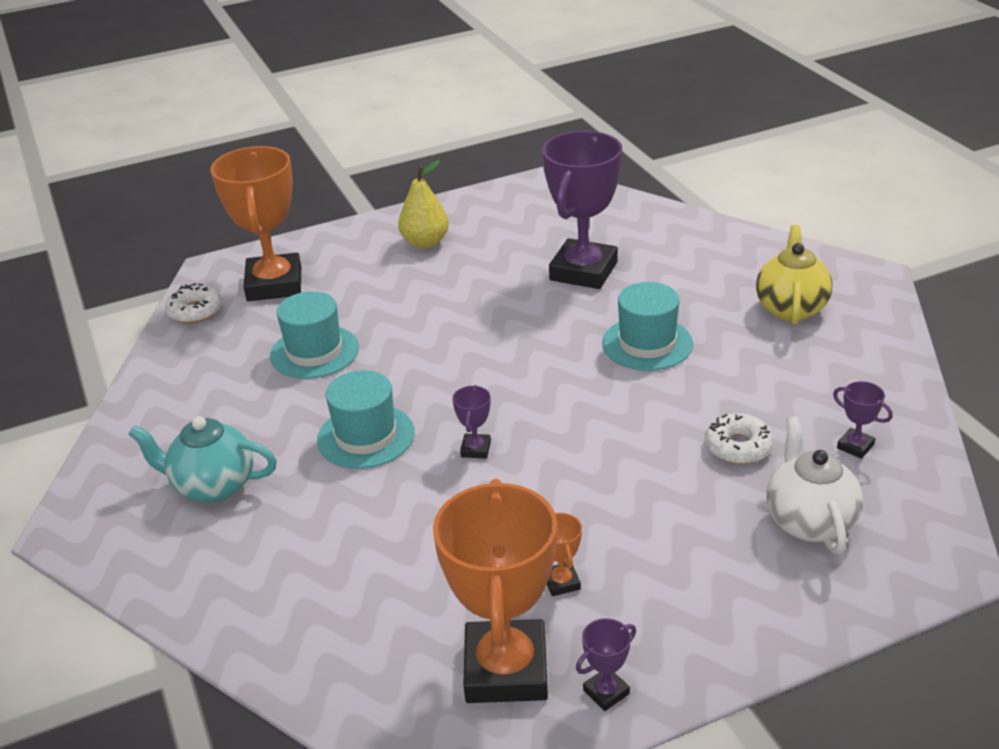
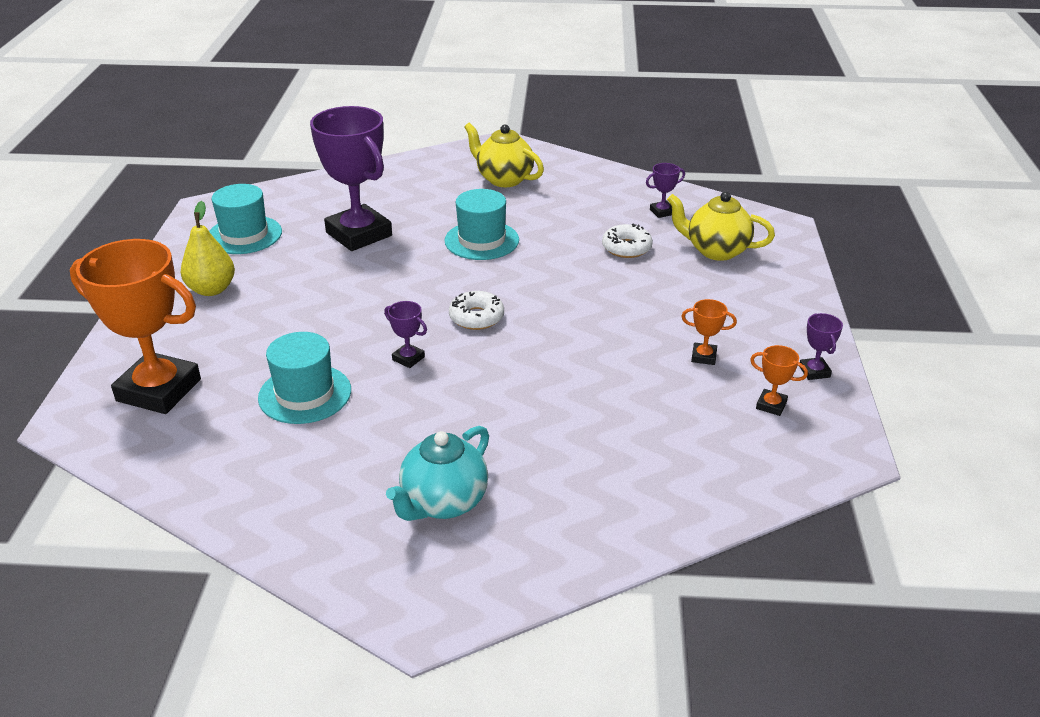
camera: 65 degrees left, 0 degrees up
(195, 311) = (136, 453): white donut -> white donut (476, 317)
(366, 436) = (459, 397): turquoise hat -> turquoise hat (244, 235)
(475, 449) = (529, 349): purple trophy -> purple trophy (408, 358)
(506, 669) = (771, 405): orange trophy -> orange trophy, size x0.41
(809, 521) = (716, 251): white teapot -> yellow teapot

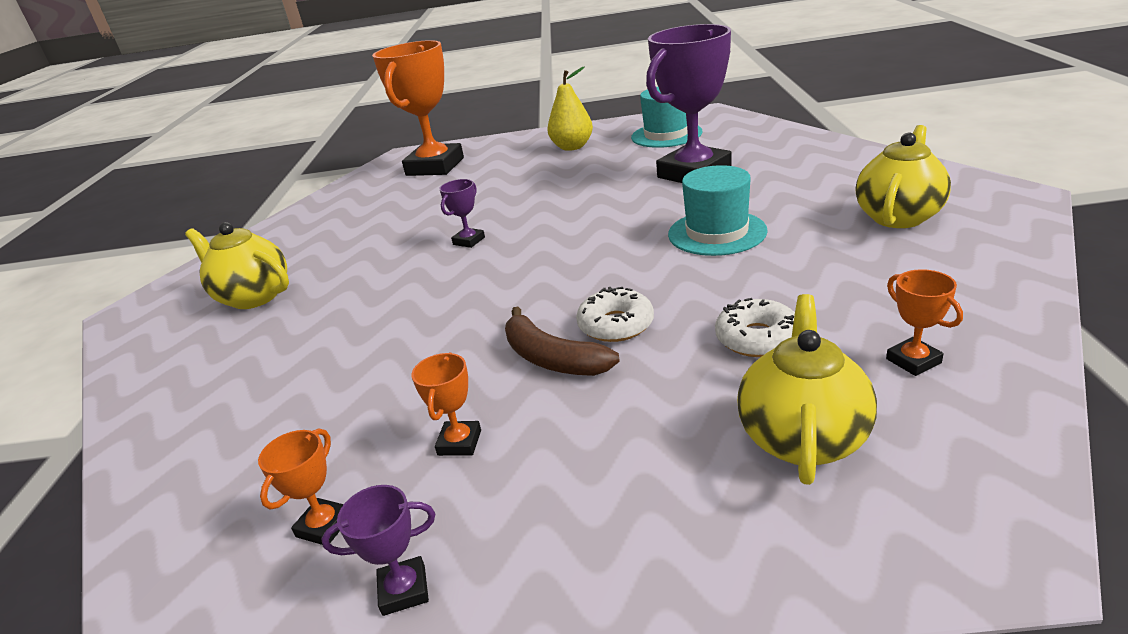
camera: 90 degrees right, 5 degrees down
(305, 394) = (421, 212): turquoise hat -> none
(443, 503) = (254, 297): turquoise teapot -> yellow teapot
(476, 317) = (544, 260): white donut -> white donut (616, 325)
(624, 319) = (552, 359): none -> brown banana
(662, 212) = (913, 361): purple trophy -> orange trophy

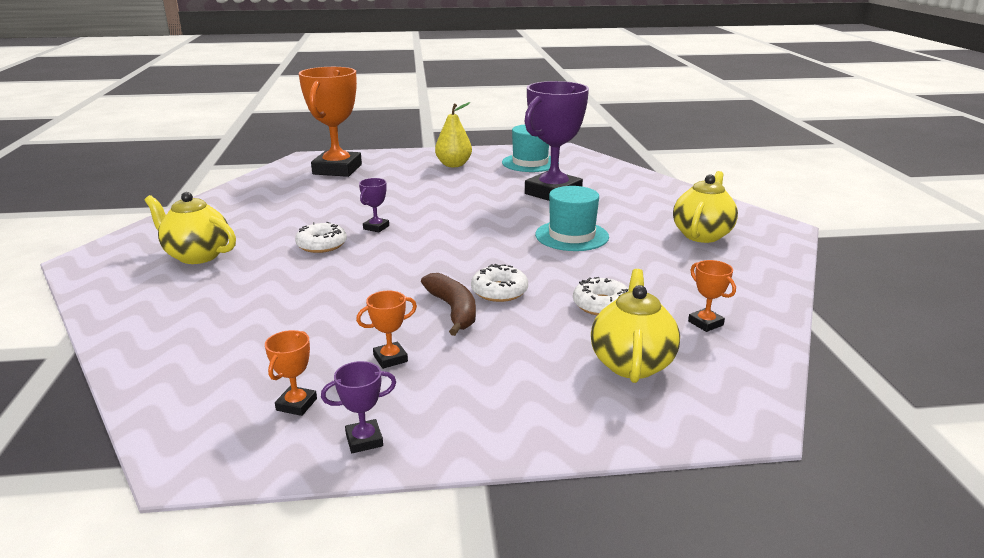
camera: 10 degrees left, 5 degrees down
(400, 271) = (321, 245): none -> white donut
(459, 442) = (390, 358): orange trophy -> orange trophy turned 60 degrees clockwise
(552, 359) = (453, 310): brown banana -> brown banana turned 150 degrees counterclockwise

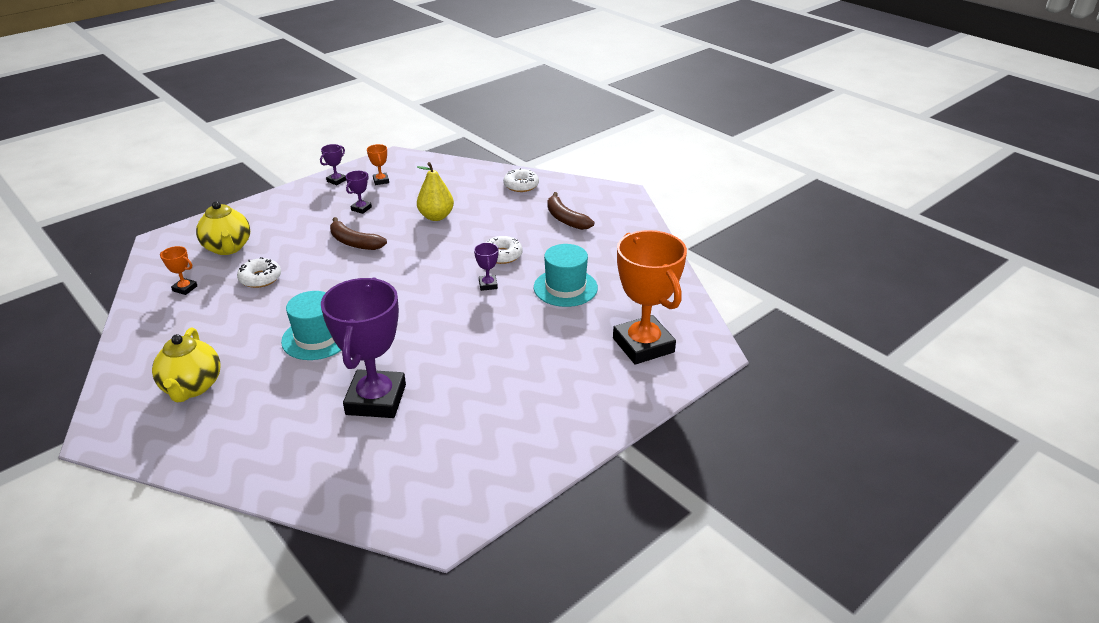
camera: 145 degrees right, 10 degrees up
(197, 255) = (565, 219): yellow teapot -> brown banana
(390, 358) = (361, 208): orange trophy -> purple trophy
(453, 165) = (538, 411): yellow pear -> yellow pear (436, 216)
(499, 291) = (336, 264): white donut -> white donut (521, 185)
(530, 163) = (452, 460): turquoise hat -> turquoise hat (565, 287)

